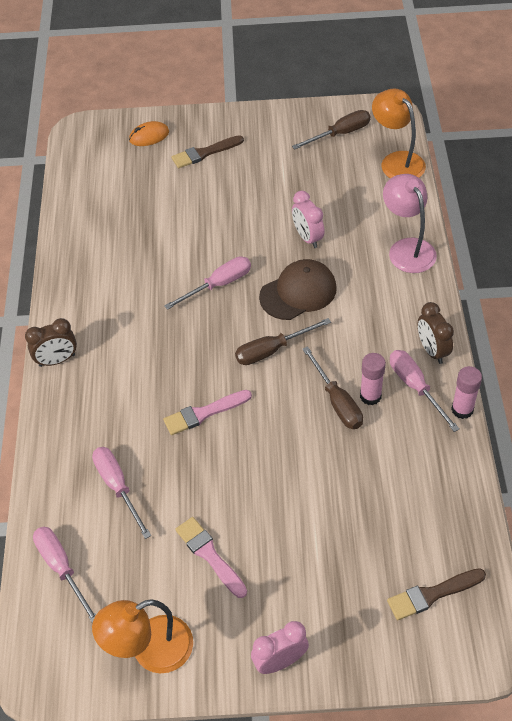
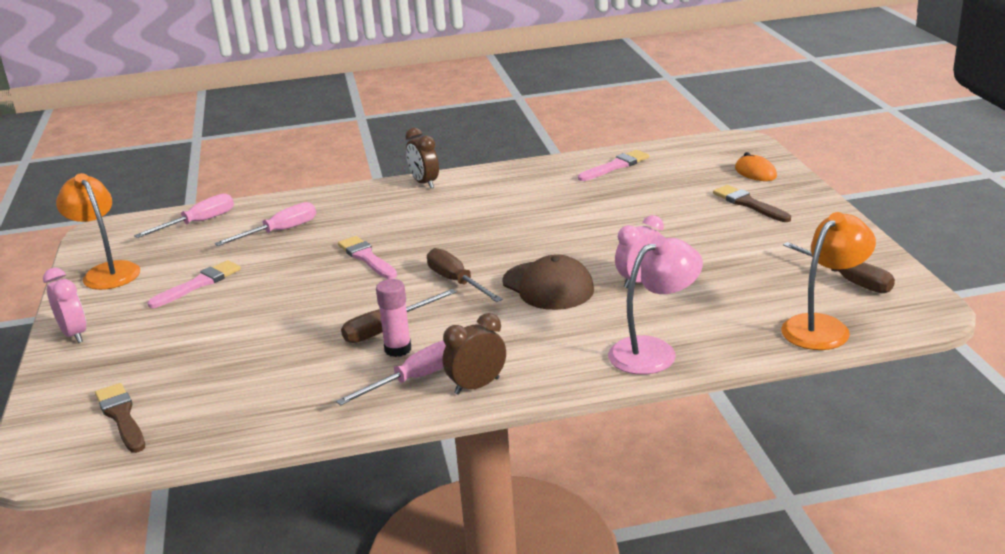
camera: 80 degrees right, 25 degrees down
(91, 217) = (615, 166): none -> pink brush
(219, 285) = (544, 240): pink screwdriver -> none
(462, 409) = (382, 417): pink glue stick -> none

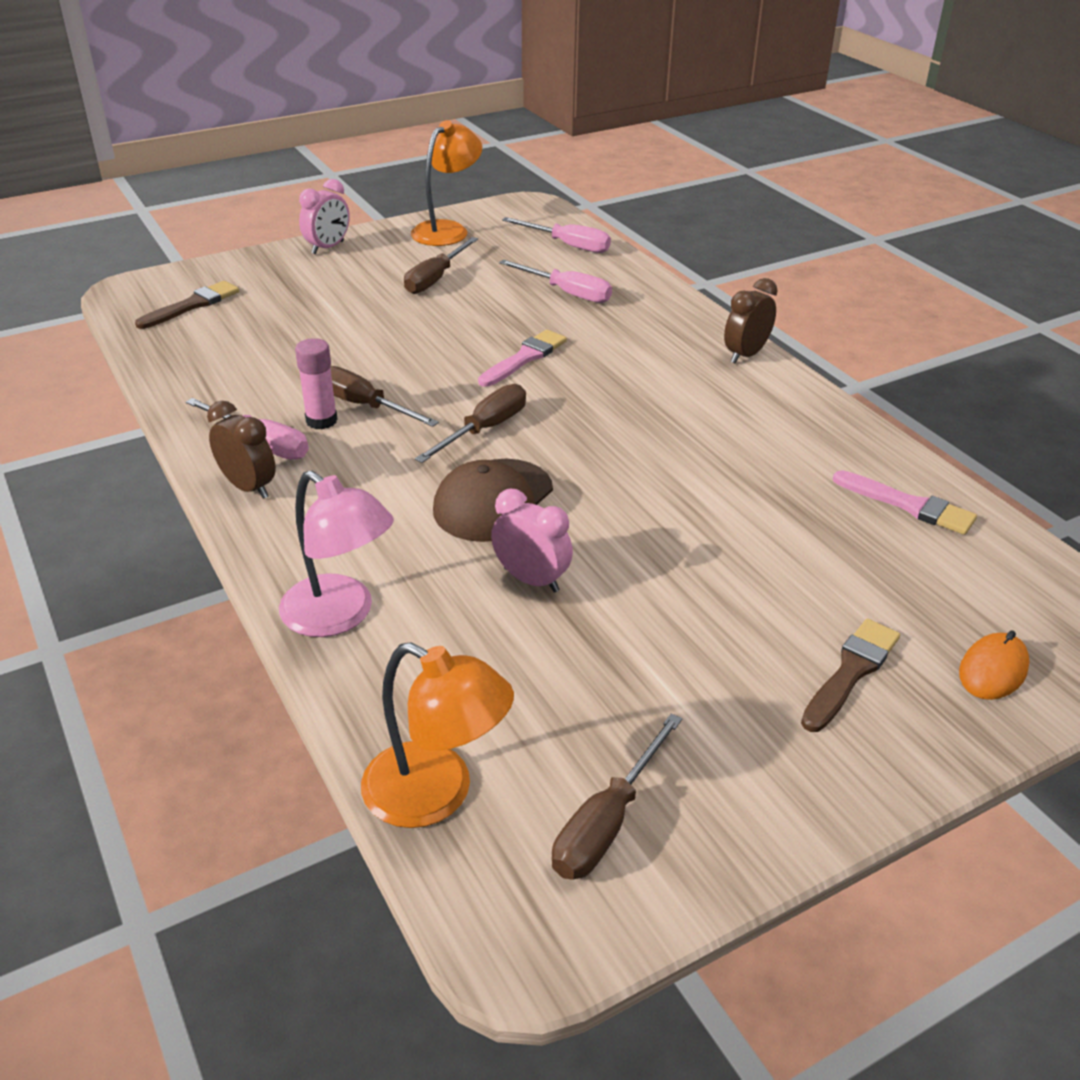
camera: 70 degrees right, 10 degrees up
(198, 284) = (435, 279): pink brush -> brown screwdriver

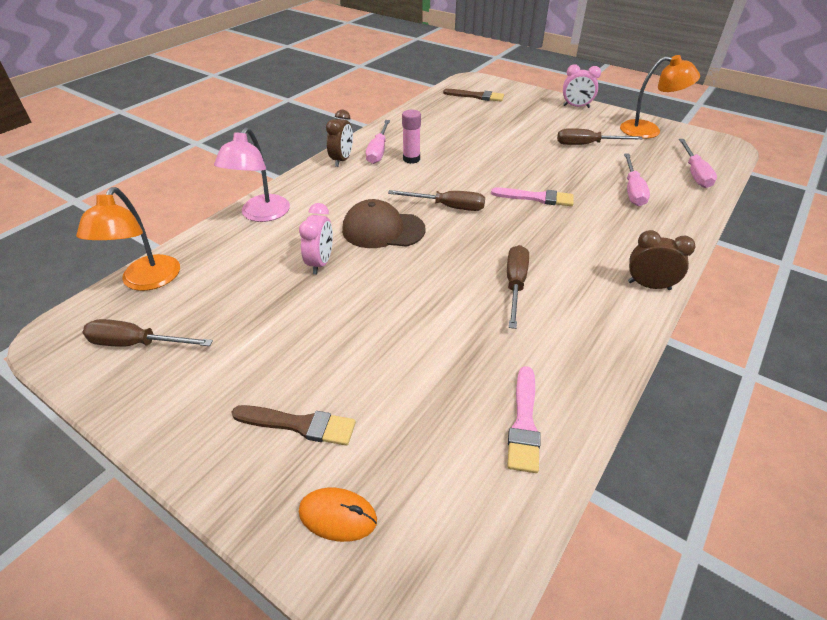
camera: 65 degrees right, 5 degrees up
(364, 405) = (436, 165): brown screwdriver -> brown screwdriver (515, 285)

